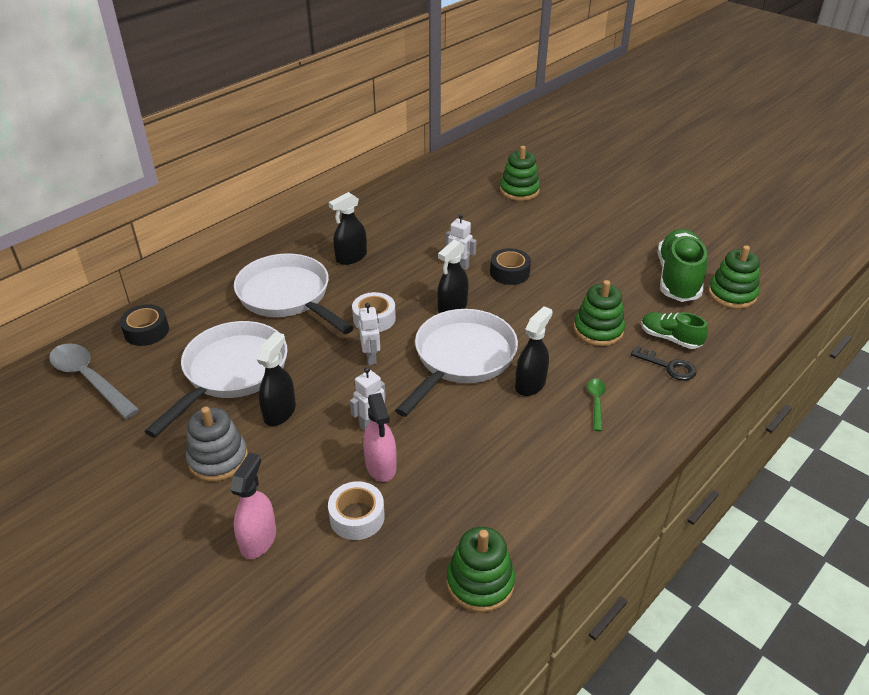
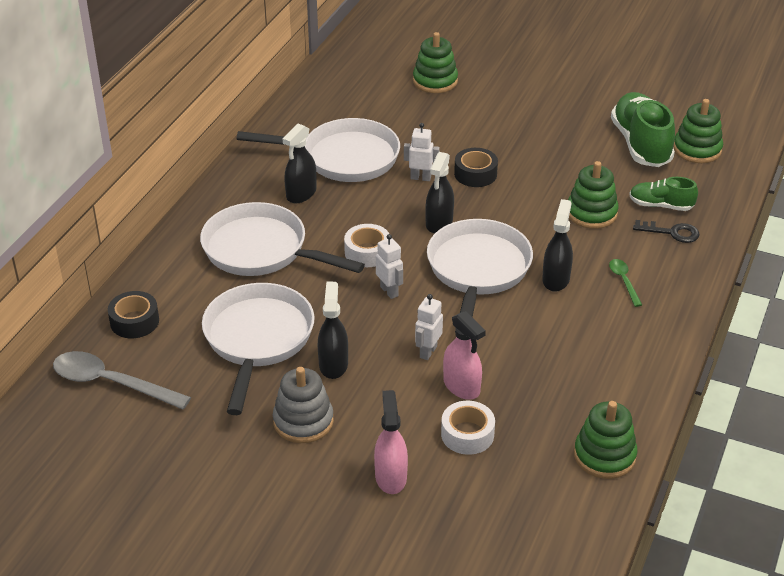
camera: 20 degrees left, 0 degrees up
(404, 236) = (343, 158): none -> white pan

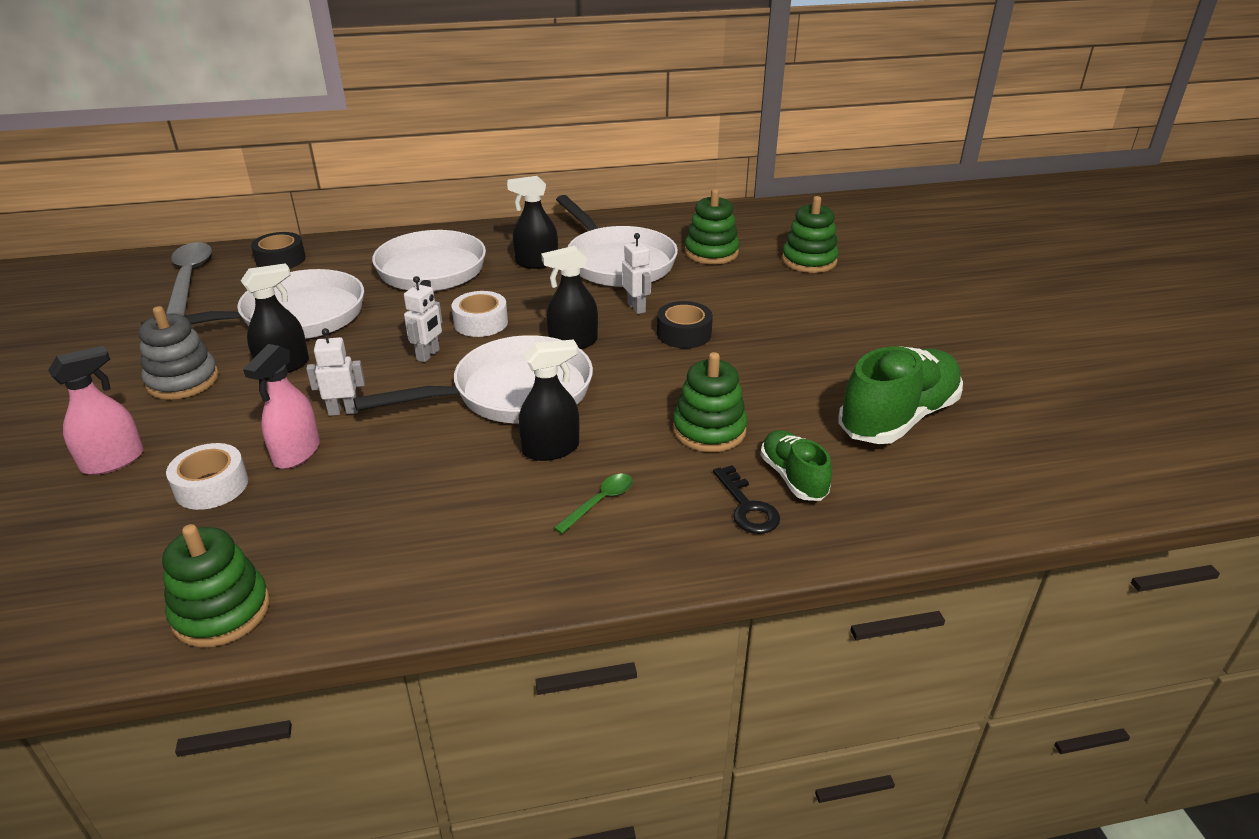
camera: 55 degrees right, 5 degrees down
(697, 149) = (956, 465): green stacking toy -> green stacking toy (711, 252)

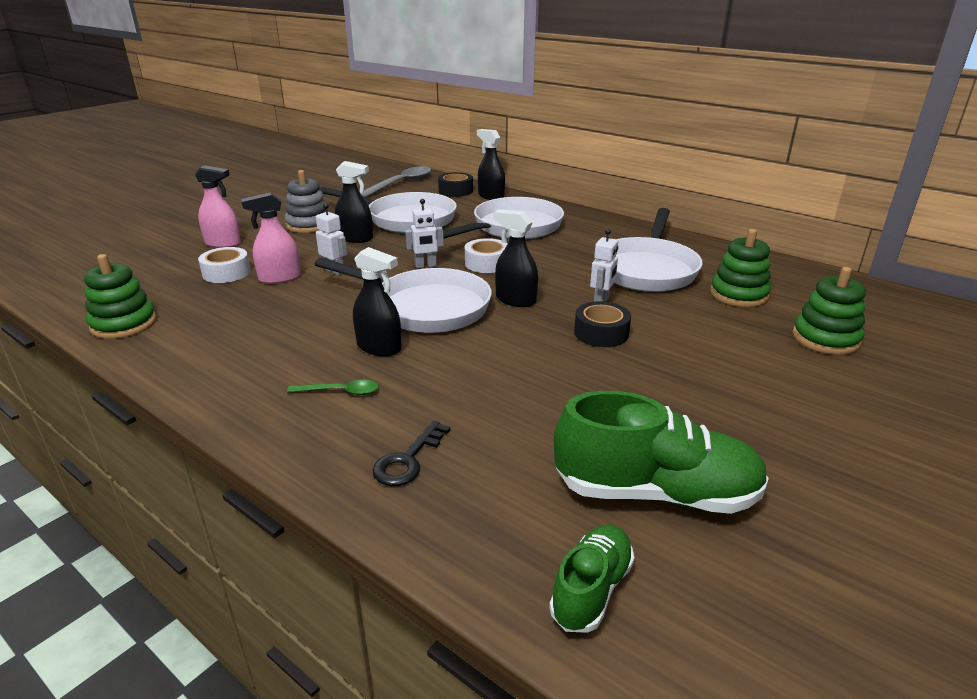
camera: 50 degrees right, 5 degrees down
(536, 263) = (589, 247): black spray bottle -> black spray bottle (491, 196)
(709, 430) = (488, 398): green stacking toy -> none
(793, 477) = (477, 467): green shoe -> green shoe (591, 590)

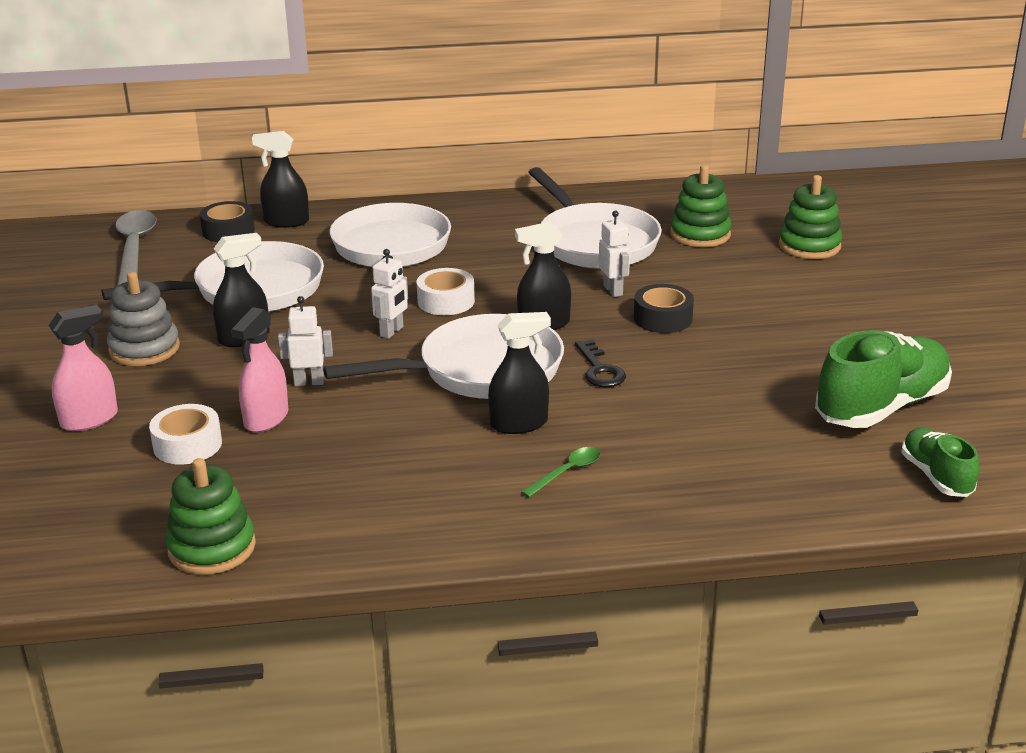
camera: 45 degrees left, 0 degrees up
(408, 460) = (714, 482): black key -> black key (599, 370)

